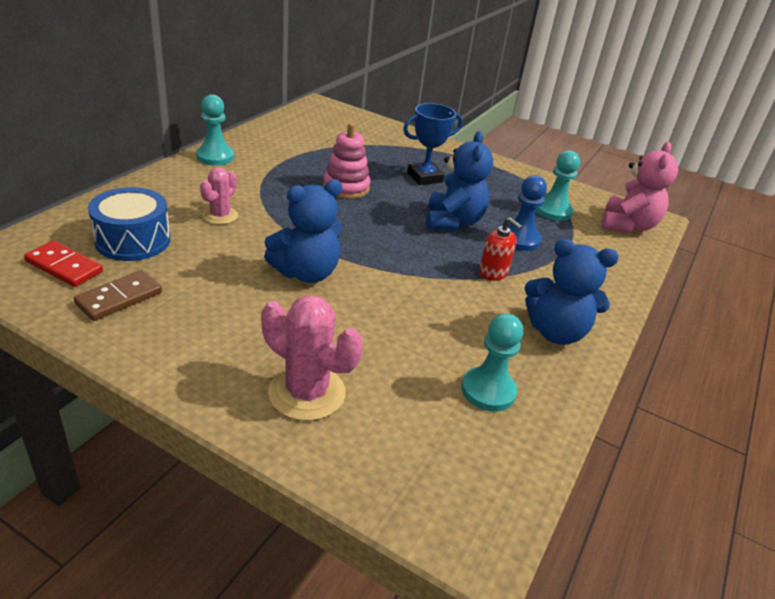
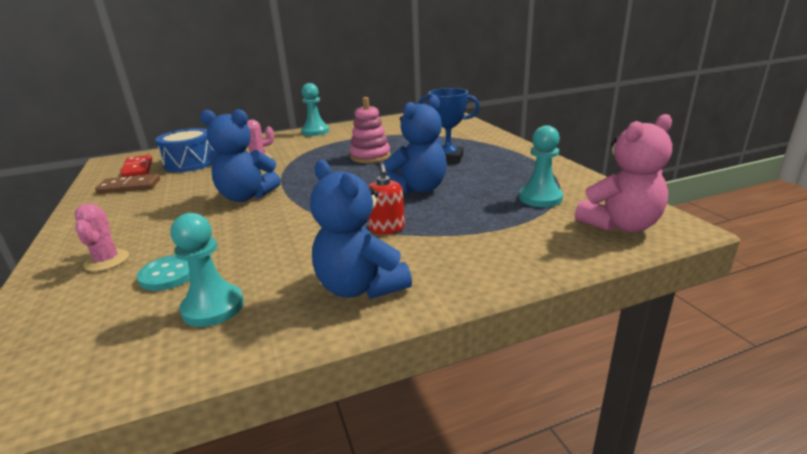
camera: 45 degrees right, 10 degrees down
(307, 393) = (107, 261): pink cactus -> pink cactus, size x0.61
(397, 380) = (169, 274): none -> turquoise button
(519, 239) = (460, 211): blue pawn -> none

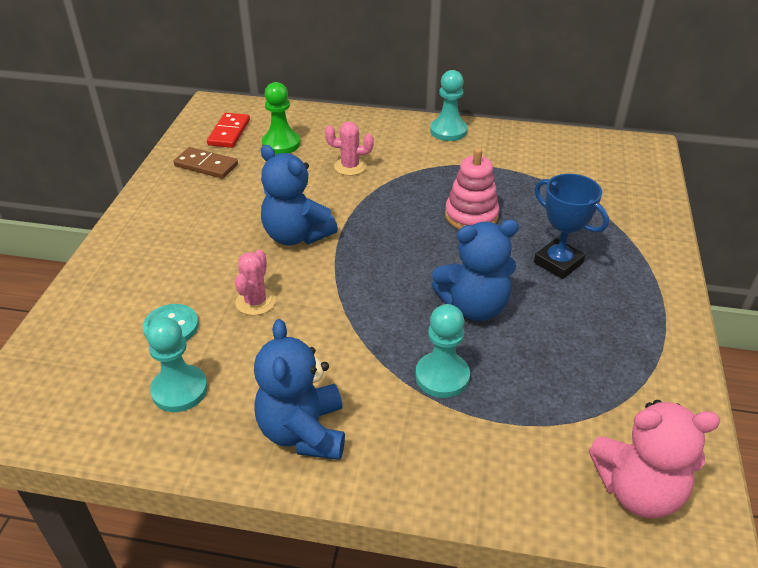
camera: 30 degrees right, 15 degrees up
(107, 261) = (136, 281): pink cactus -> pink cactus (255, 301)
(190, 163) = (281, 144): blue drum -> green pawn
(386, 228) = (388, 359): red soap dispenser -> none
(540, 198) = (595, 395): turquoise pawn -> turquoise pawn (442, 376)

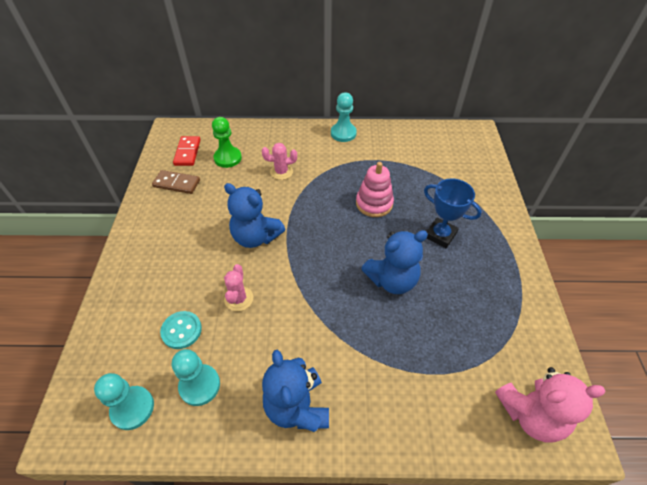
camera: 10 degrees left, 10 degrees up
(442, 376) = (383, 342): turquoise pawn -> turquoise pawn (132, 408)

